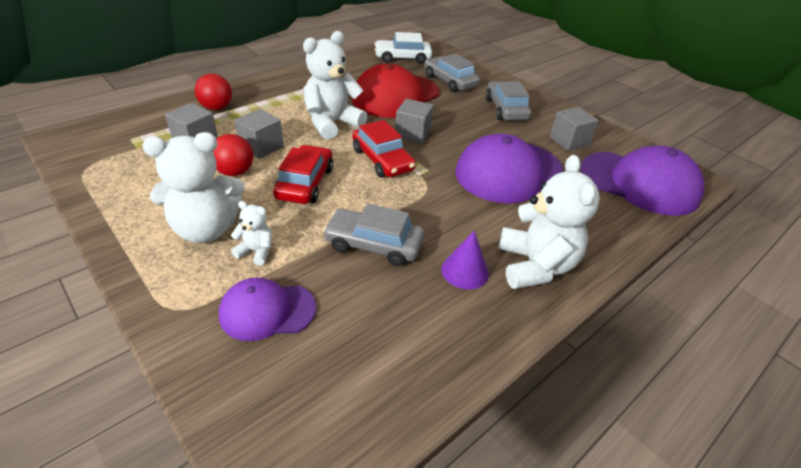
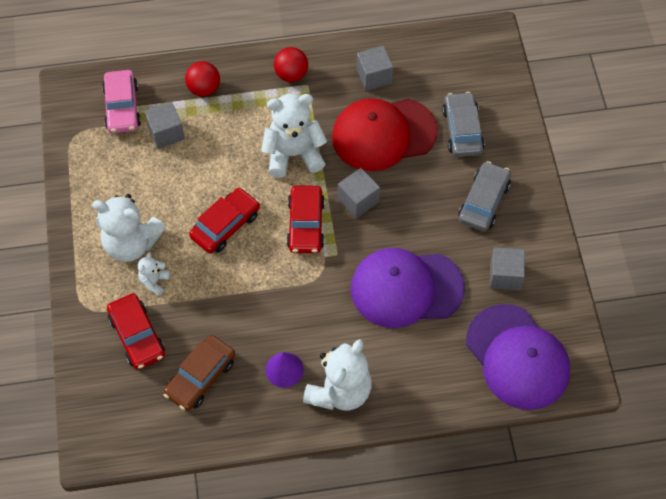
camera: 35 degrees right, 20 degrees up
(135, 136) = (122, 107): none -> pink car
(234, 172) = (179, 188): red ball -> red ball (291, 74)
(256, 251) = (154, 281): white teddy bear -> white teddy bear turned 120 degrees counterclockwise
(261, 147) = (215, 163): grey cube -> grey cube (374, 76)
(267, 311) = (137, 336): purple cap -> red car
(374, 244) = (237, 314): grey car -> none
(379, 319) = (200, 377): none -> brown car
(402, 58) = (442, 64): white car -> none

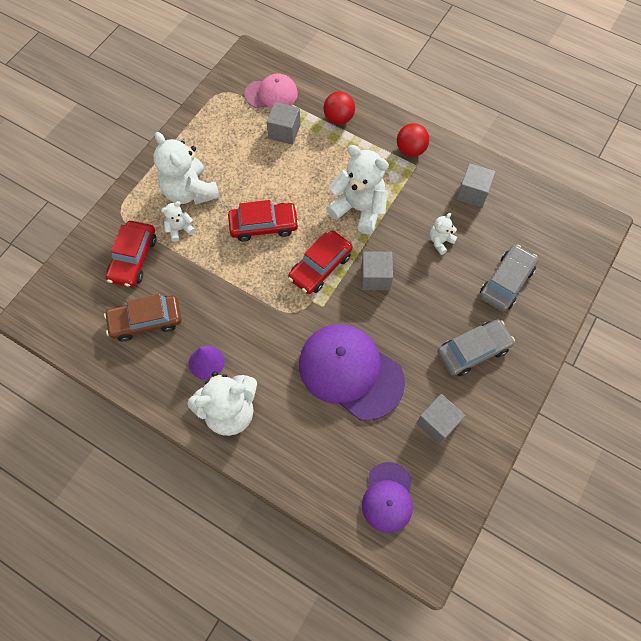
camera: 40 degrees right, 5 degrees up
(122, 107) = (271, 94): pink car -> pink cap
(383, 134) = (440, 241): red cap -> white teddy bear
(517, 357) = (388, 497): purple cap -> purple cap, size x0.57

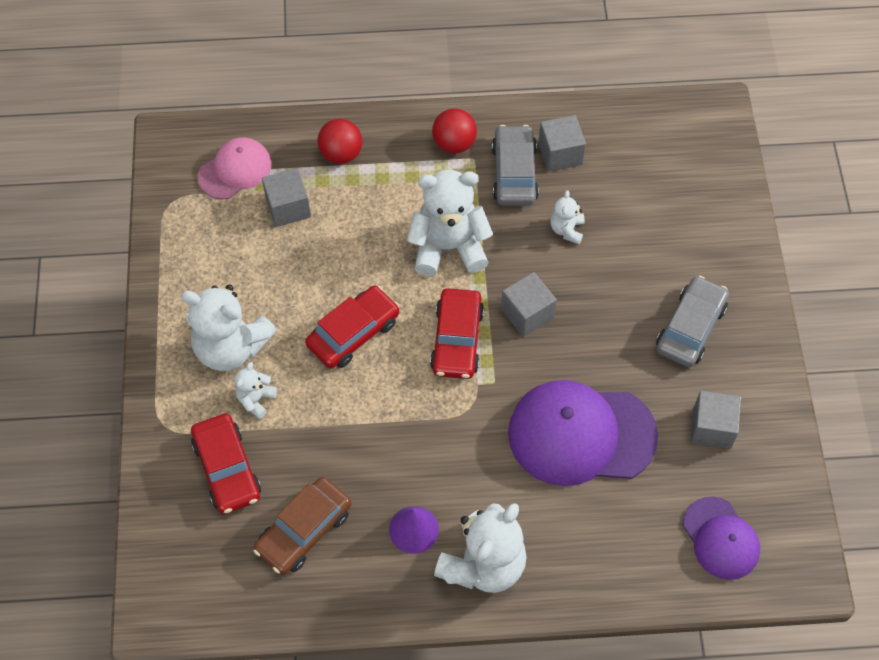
camera: 35 degrees left, 5 degrees down
(506, 282) = (669, 232): grey car -> grey car (514, 173)

